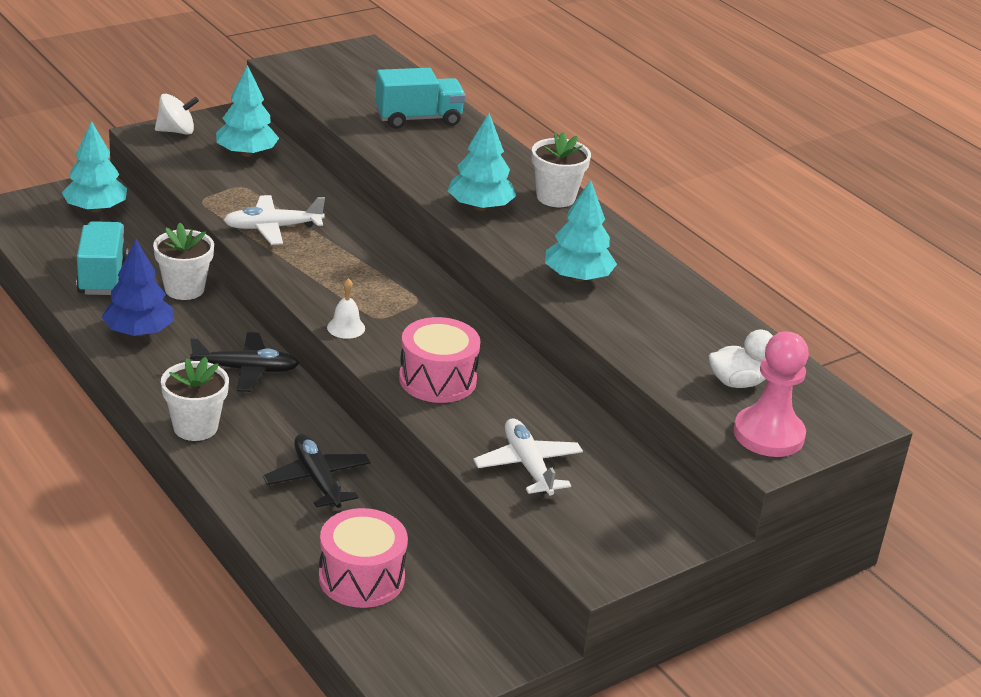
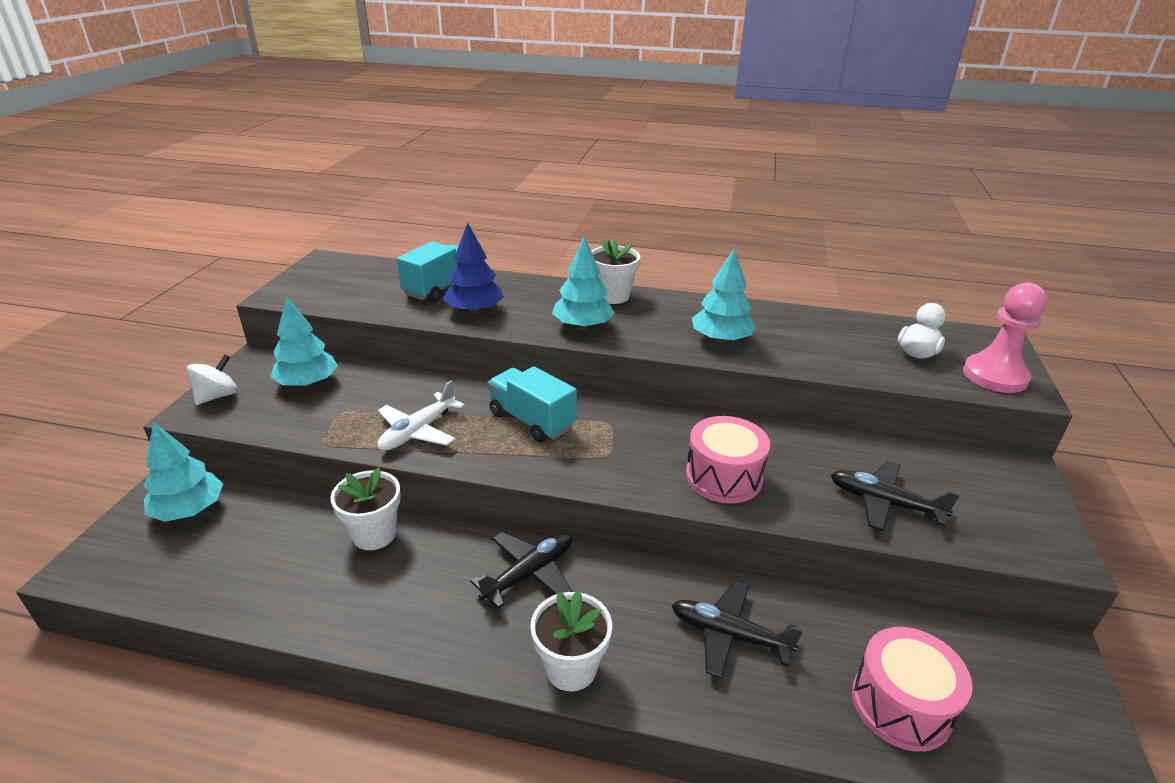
camera: 40 degrees left, 0 degrees up
(102, 276) = (279, 573): turquoise truck -> turquoise truck (532, 420)
(139, 332) = (388, 606): blue tree -> blue tree (474, 310)
(346, 327) = (600, 479): white bell -> none
(527, 465) = (884, 503): white plane -> black plane

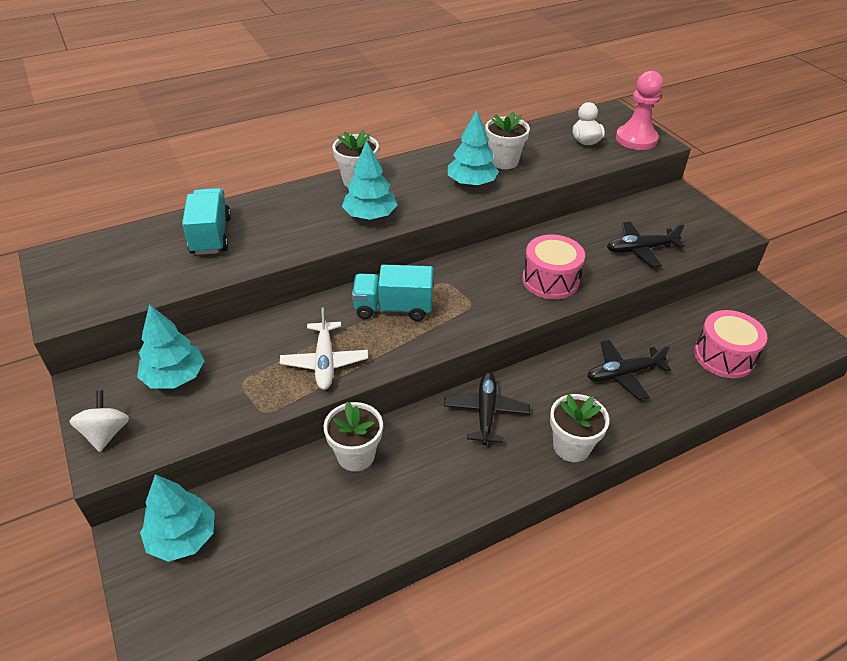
camera: 40 degrees left, 10 degrees up
(474, 310) = (271, 241): blue tree -> none
(785, 335) = (504, 161): none -> white flower pot

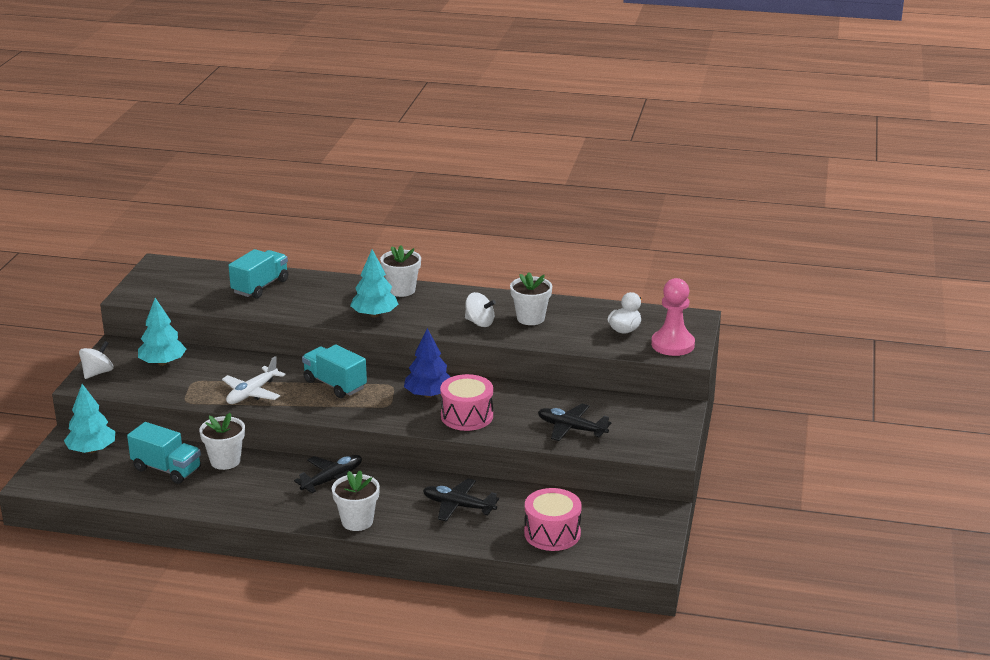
camera: 40 degrees right, 15 degrees down
(306, 507) = (167, 469): none -> turquoise truck
(471, 183) = (479, 323): turquoise tree -> white spinning top
(489, 275) = (428, 395): none -> blue tree

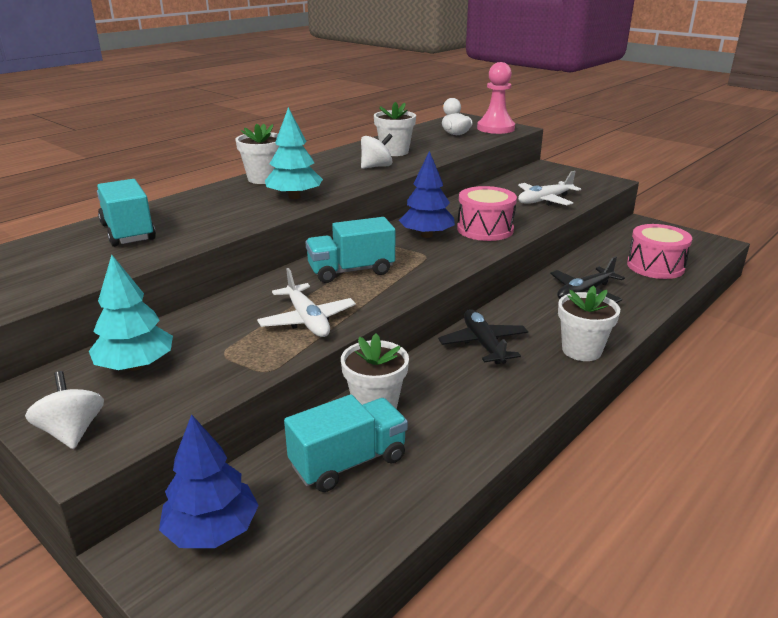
camera: 60 degrees left, 0 degrees up
(91, 450) = (212, 531): turquoise tree -> blue tree
(571, 428) = (544, 200): black plane -> white plane

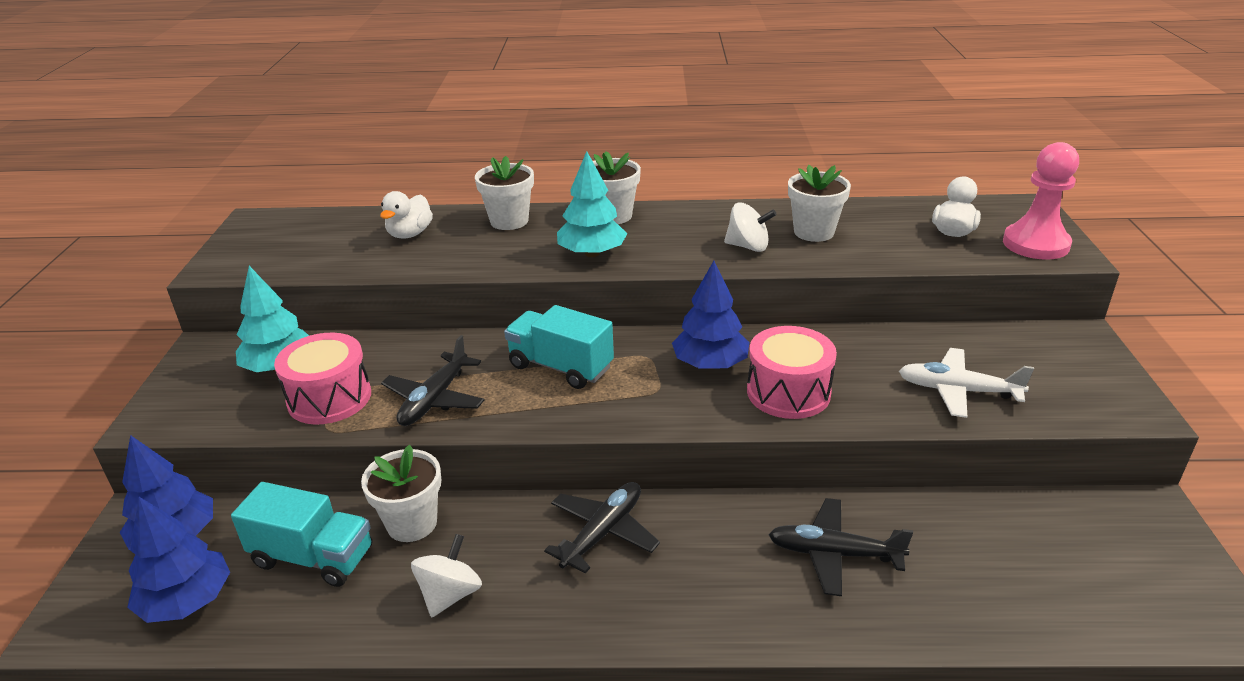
camera: 50 degrees right, 5 degrees up
(72, 432) = (173, 398): white spinning top -> white spinning top (450, 594)
(128, 232) = (410, 234): turquoise truck -> white duck
(307, 320) = (434, 399): white plane -> black plane
(309, 547) = (187, 601): none -> blue tree
(581, 350) = (681, 619): white flower pot -> white flower pot (509, 221)
(655, 266) = (1021, 586): pink drum -> pink drum (329, 398)

